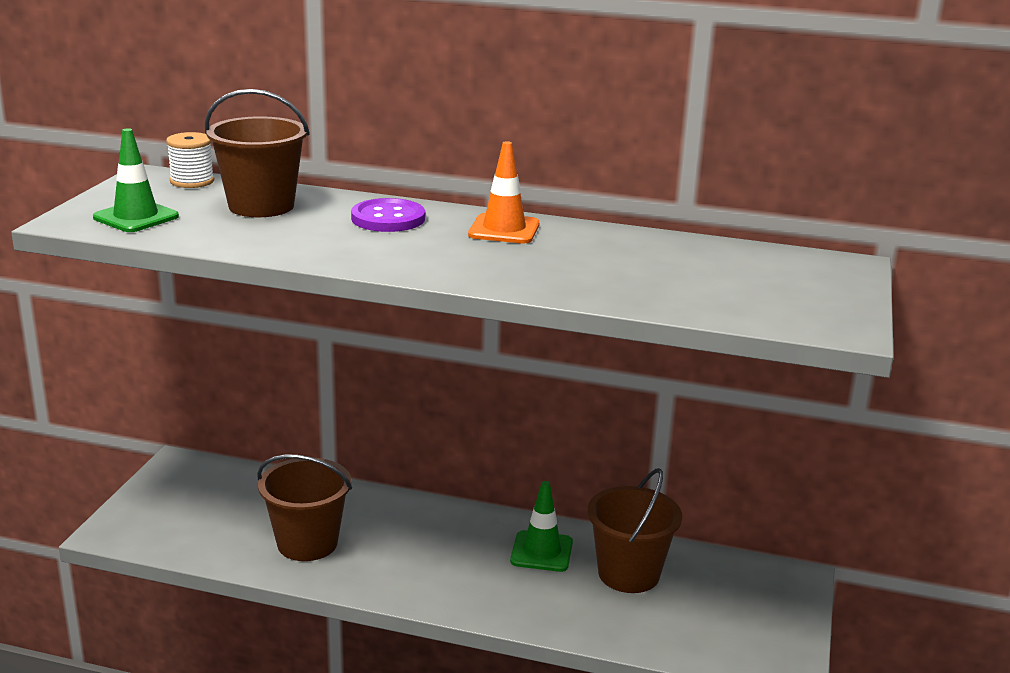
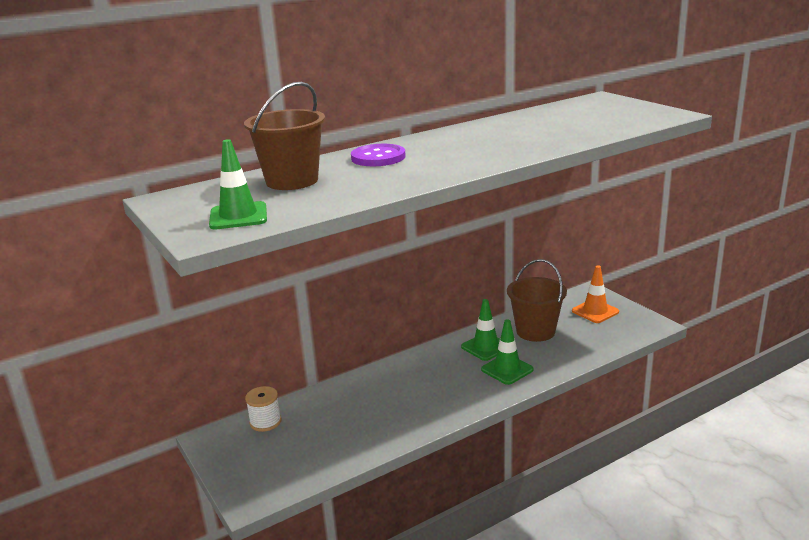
camera: 45 degrees left, 0 degrees up
(192, 181) = (202, 190): white spool -> white spool (265, 422)
(307, 543) = (375, 420): brown bucket -> none
(504, 229) = (445, 139): orange traffic cone -> orange traffic cone (595, 311)
(511, 589) = (507, 369): none -> green traffic cone

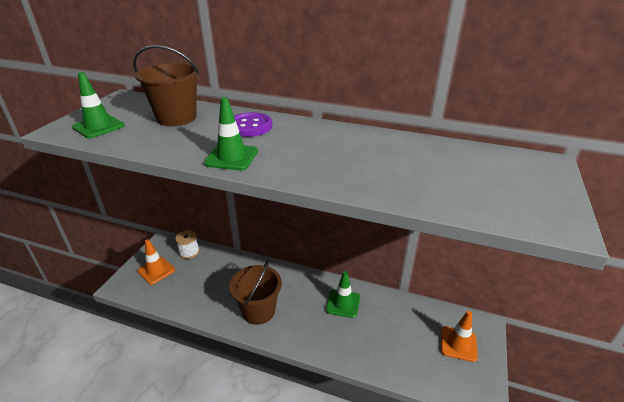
camera: 50 degrees right, 10 degrees up
(263, 459) = (156, 270): none -> orange traffic cone
(507, 369) = (325, 330): green traffic cone -> green traffic cone (231, 157)
(535, 331) = (390, 320): brown bucket -> brown bucket (258, 311)

